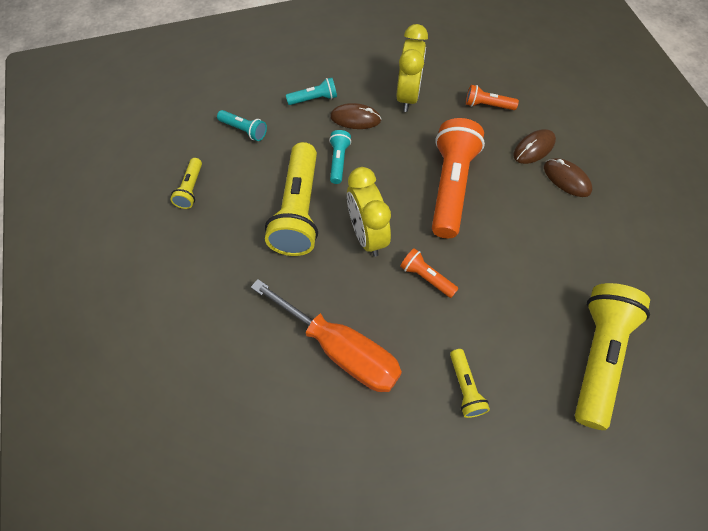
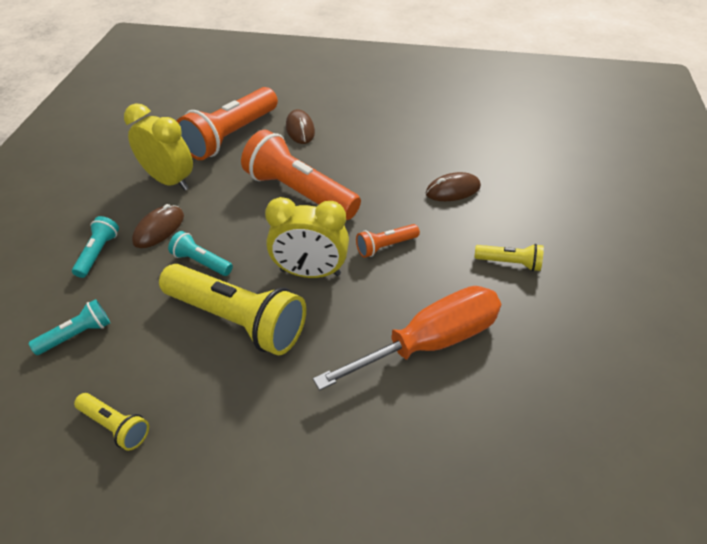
camera: 65 degrees left, 15 degrees down
(487, 105) = (231, 136): orange flashlight -> orange flashlight, size x2.12
(566, 179) = (344, 125): brown mouse -> brown mouse (453, 190)
(598, 357) = (513, 175): yellow flashlight -> none

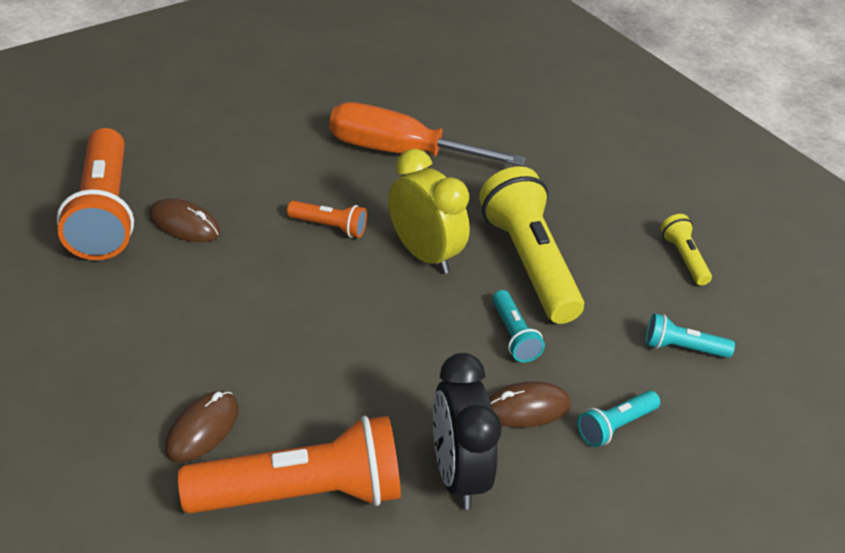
camera: 140 degrees left, 5 degrees down
(169, 181) = (457, 474): yellow clock -> black clock
(299, 192) = (329, 337): orange flashlight -> orange flashlight (103, 213)
(509, 263) = (257, 147): yellow flashlight -> none

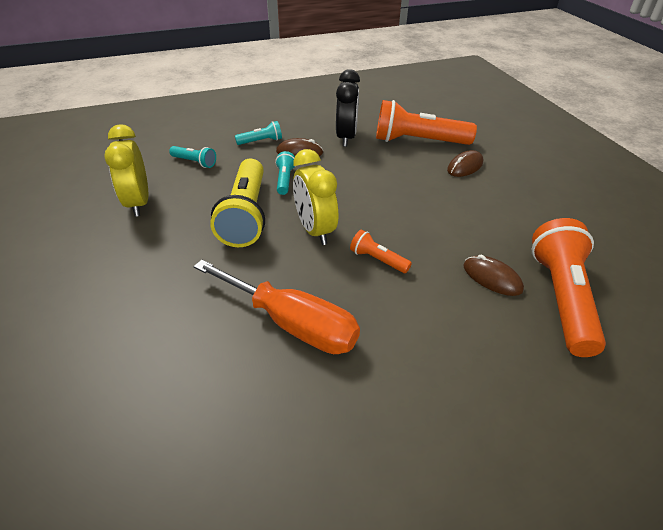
camera: 160 degrees left, 0 degrees up
(684, 258) = (138, 203): yellow flashlight -> yellow clock

